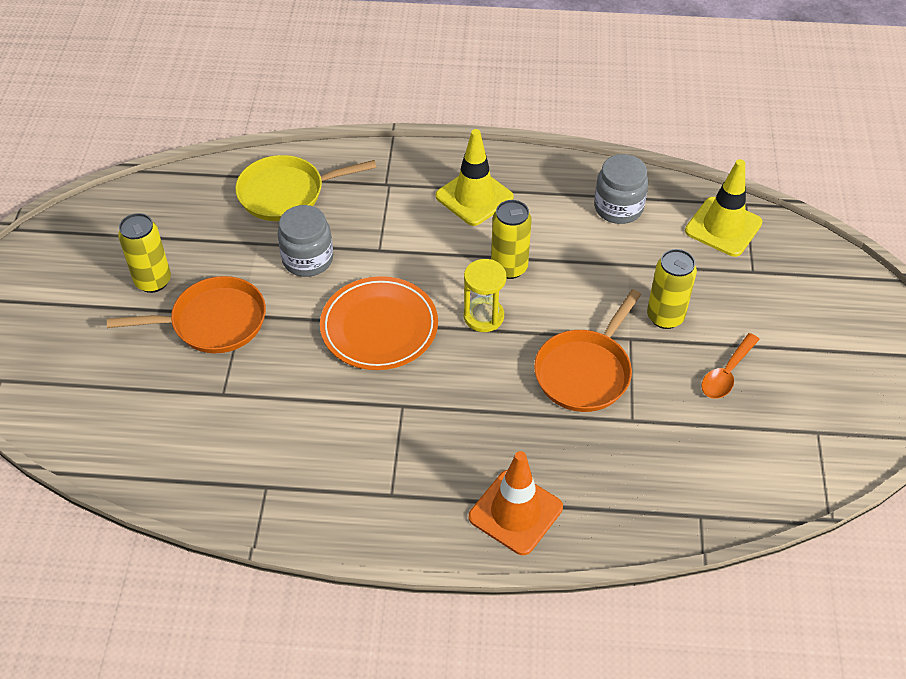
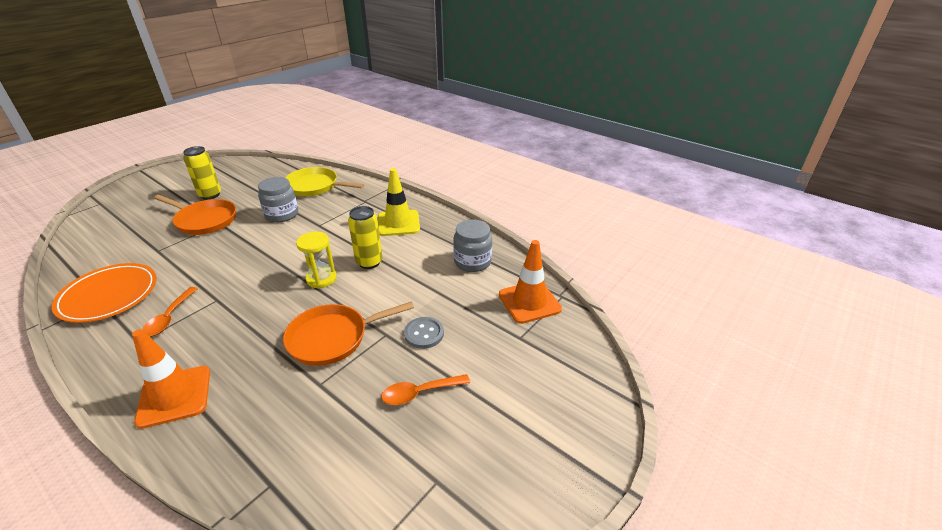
camera: 35 degrees right, 15 degrees down
(379, 327) = (265, 257): orange plate -> orange plate (109, 295)
(382, 453) = (169, 317): none -> orange spoon
(665, 317) = (424, 334): yellow can -> grey button
(723, 227) = (529, 302): yellow traffic cone -> orange traffic cone

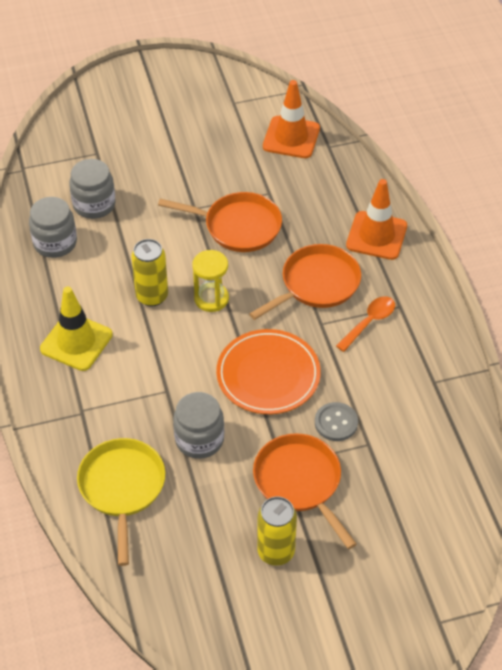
camera: 145 degrees left, 15 degrees up
(109, 295) = (425, 386): orange plate -> orange plate (268, 375)
(231, 325) = (316, 284): none -> orange pan
(315, 186) = (122, 488): yellow pan -> yellow pan turned 150 degrees counterclockwise
(419, 393) = (204, 152): orange spoon -> none
(424, 334) = (165, 193): grey button -> grey button (336, 423)
(473, 297) = (94, 204): none -> grey jar
(529, 302) = (54, 176): orange traffic cone -> orange traffic cone (291, 137)

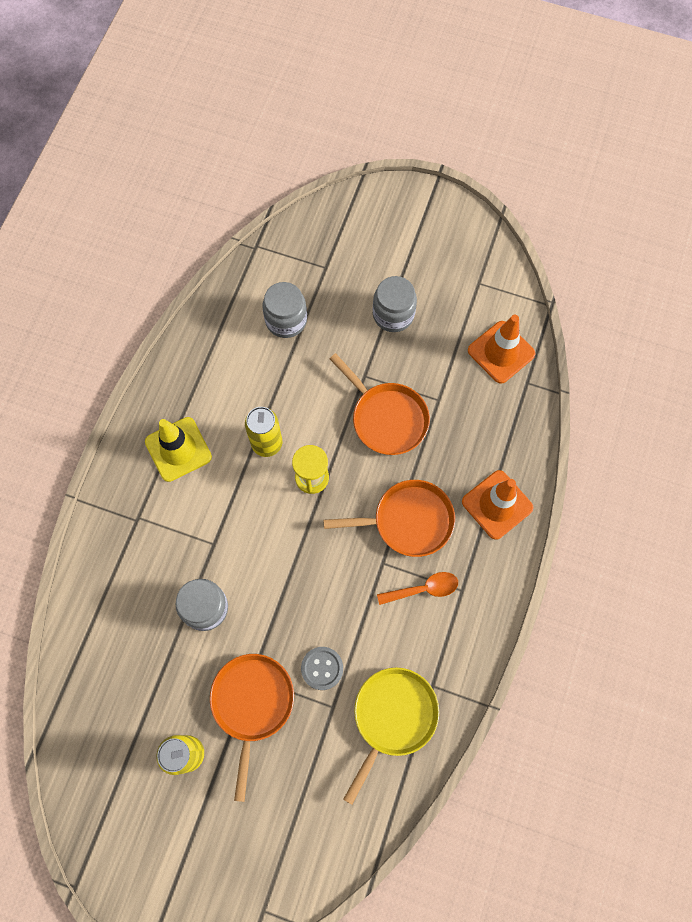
camera: 35 degrees right, 20 degrees up
(55, 243) = (229, 340): grey jar -> grey jar (393, 314)
(122, 488) = (117, 611): yellow pan -> yellow pan (392, 717)
(268, 375) = (302, 584): orange plate -> none

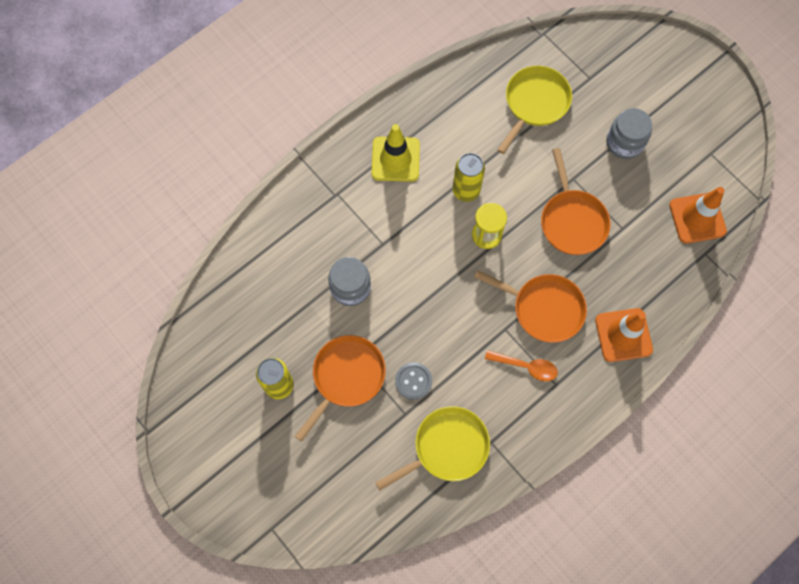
camera: 30 degrees right, 0 degrees up
(286, 320) = (535, 103): grey jar -> yellow pan

